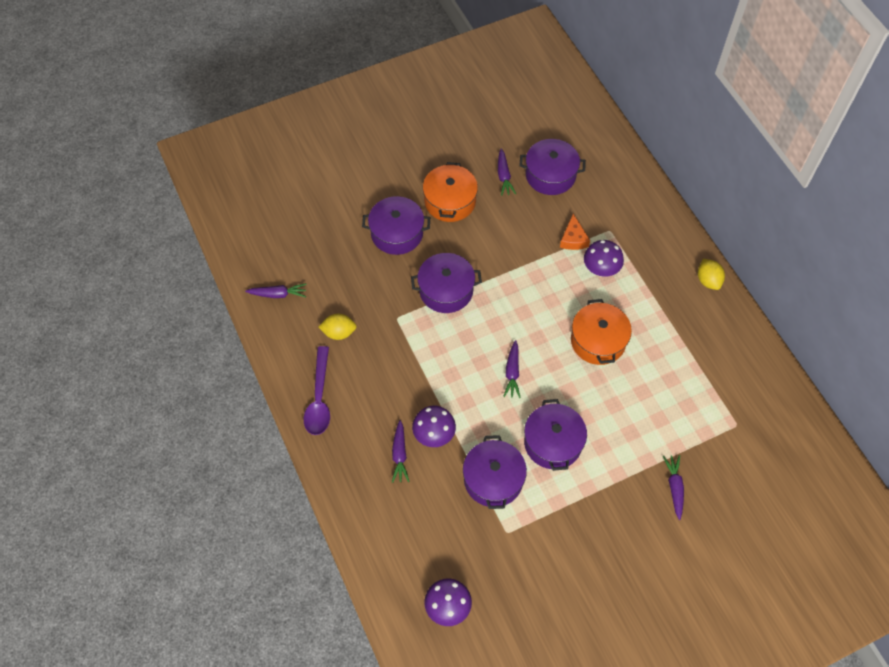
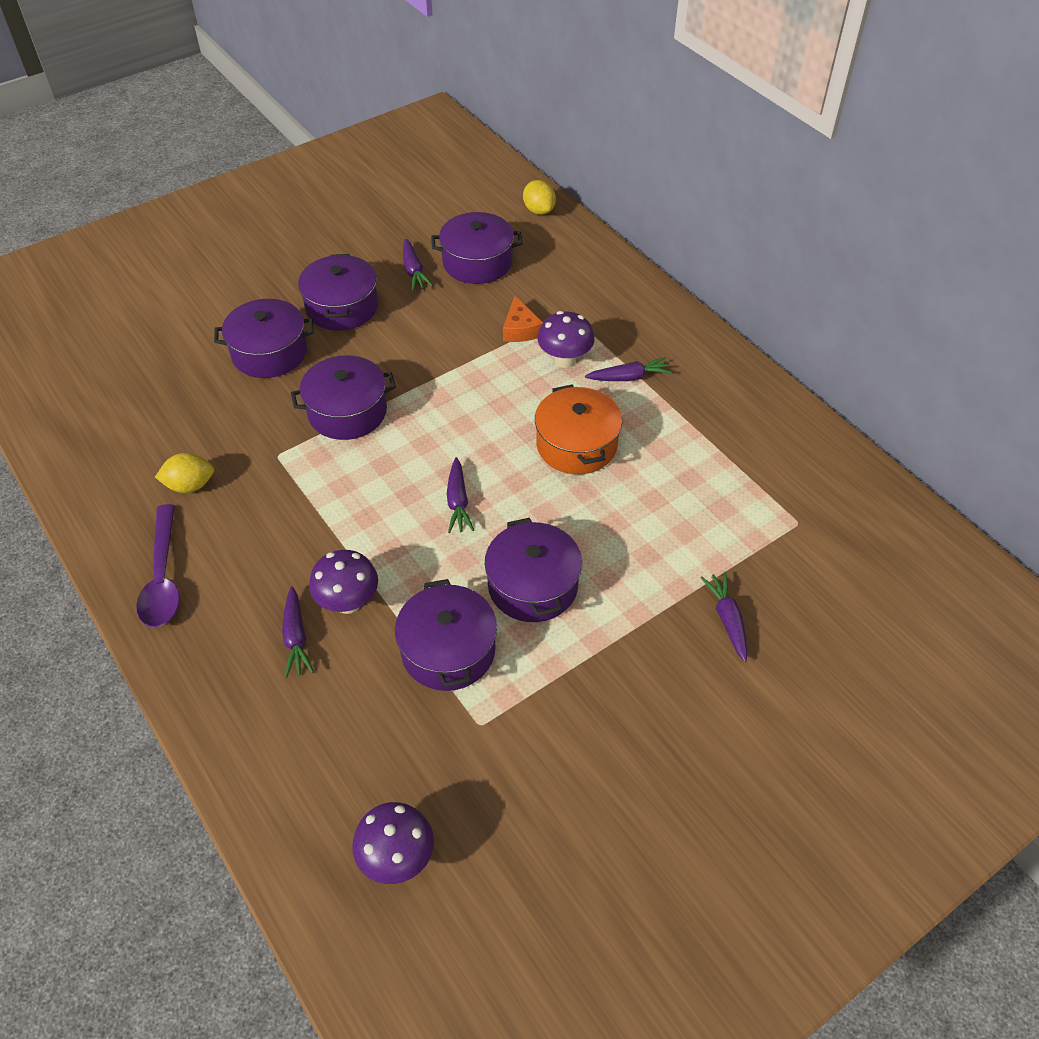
camera: 10 degrees left, 10 degrees down
(278, 294) = (95, 448): purple carrot -> purple carrot (629, 377)
(450, 201) = (342, 307): orange pot -> purple pot
(708, 280) = (715, 354): yellow lemon -> yellow lemon (539, 210)

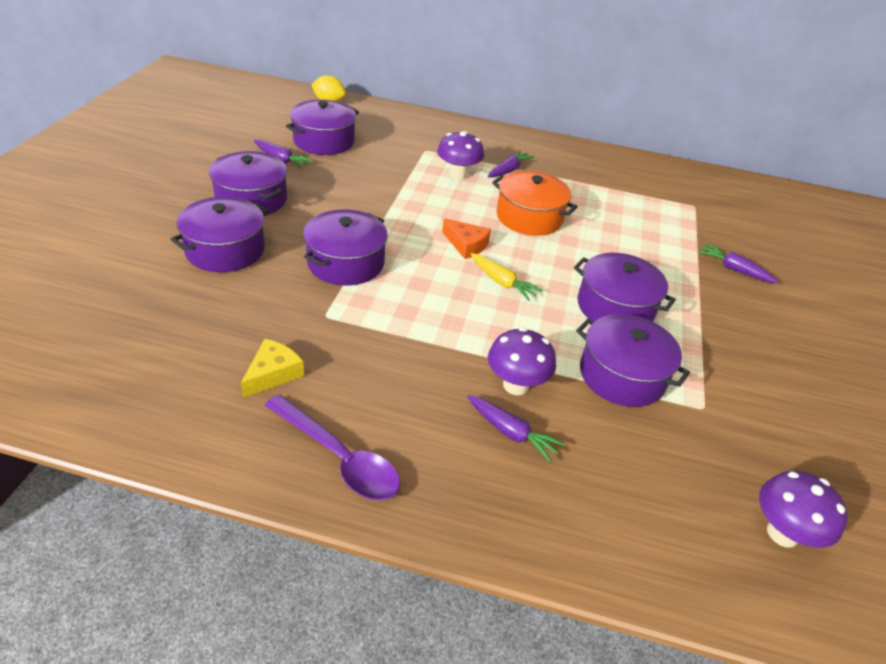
camera: 45 degrees left, 10 degrees down
(190, 485) = (273, 374): yellow lemon -> yellow cheese
(458, 502) = (502, 282): purple carrot -> yellow carrot
(520, 329) = (405, 168): orange cheese -> orange cheese (466, 245)

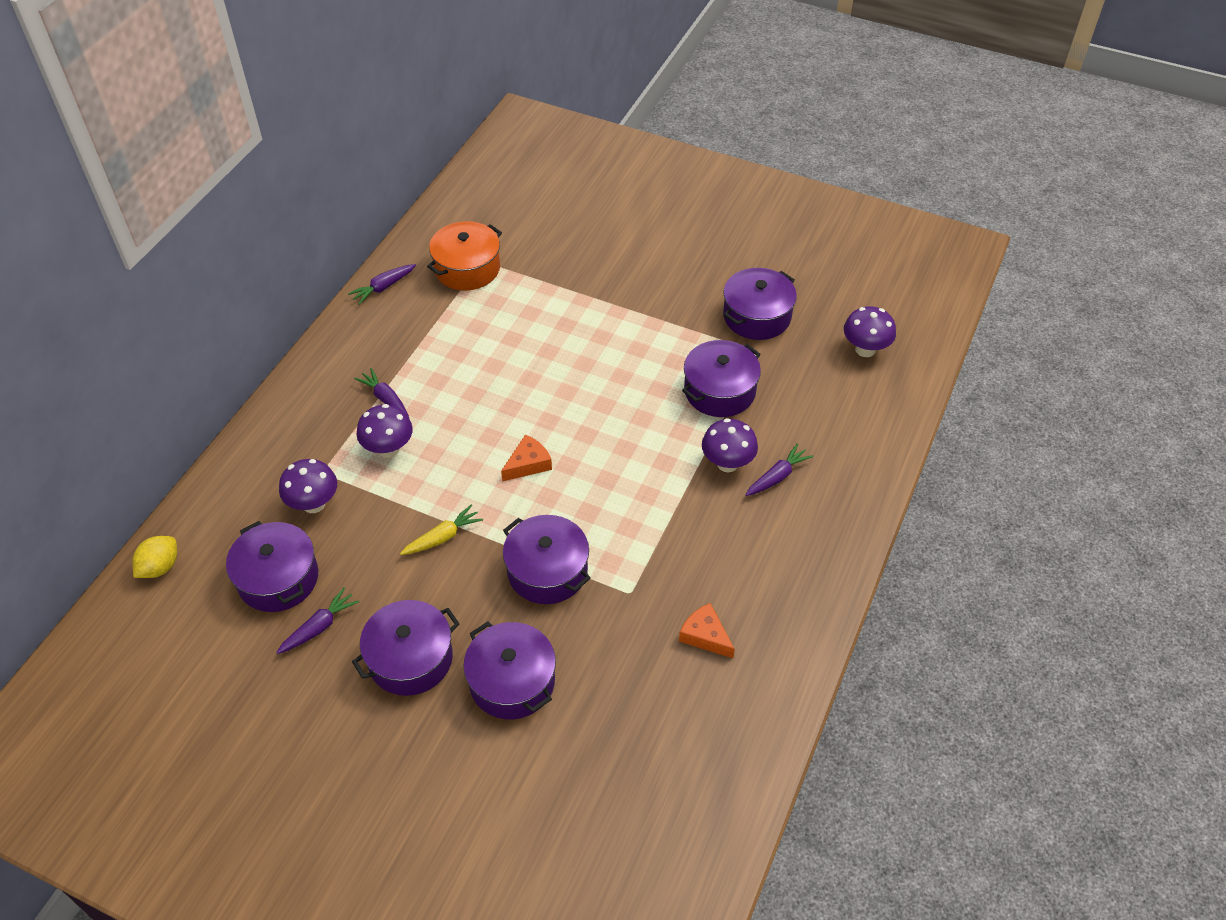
camera: 75 degrees left, 10 degrees up
(273, 374) = (705, 636): yellow cheese -> orange cheese
(339, 457) = (798, 591): purple spoon -> none
(394, 149) = (314, 504): none -> purple mushroom
(502, 282) = (592, 446): yellow carrot -> yellow carrot (443, 537)
(529, 217) = (485, 401): orange pot -> orange pot (467, 268)
(615, 307) = (635, 371): purple pot -> purple pot (756, 316)
(733, 269) = (589, 270): purple carrot -> purple carrot (383, 287)

